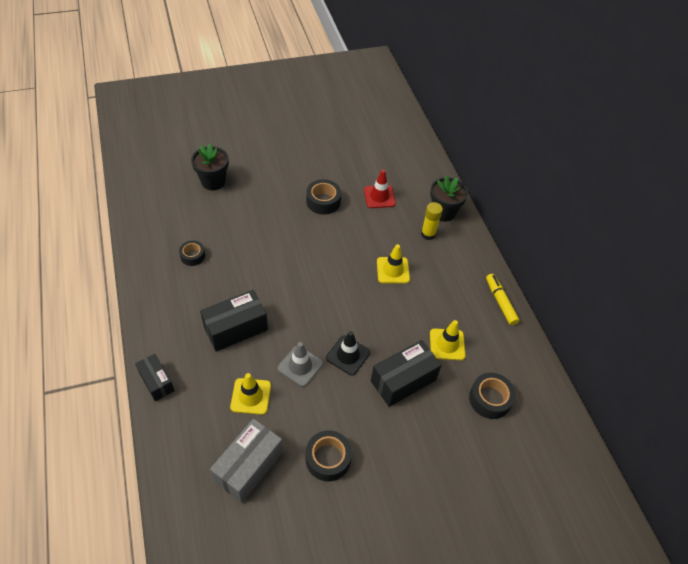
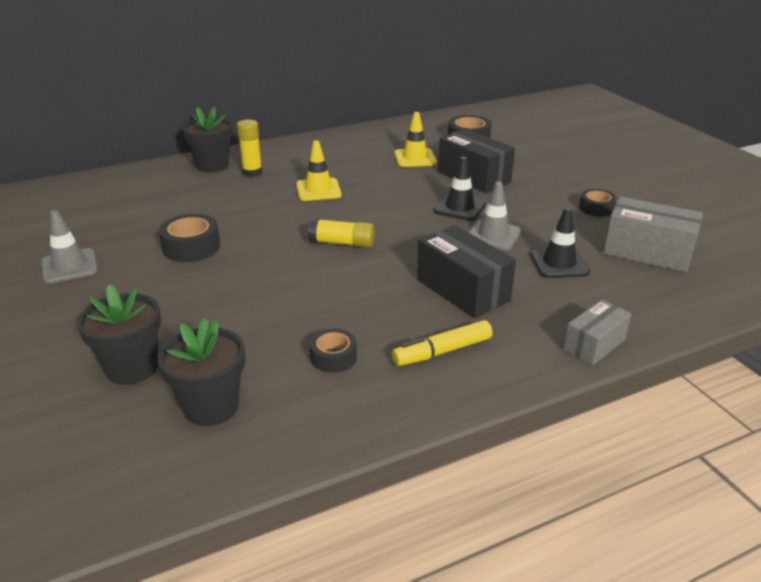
camera: 95 degrees left, 20 degrees down
(156, 382) = (594, 345): black box -> grey box
(174, 208) = (211, 407): none -> black flower pot
(251, 396) = (559, 263): yellow traffic cone -> black traffic cone
(310, 274) = (341, 243): none -> yellow glue stick
(314, 153) = (69, 266): none -> grey traffic cone
(328, 459) = (596, 208): black tape -> black tape, size x0.66
(379, 196) = (182, 206): red traffic cone -> none
(500, 302) = (347, 136): yellow marker -> yellow marker (442, 351)

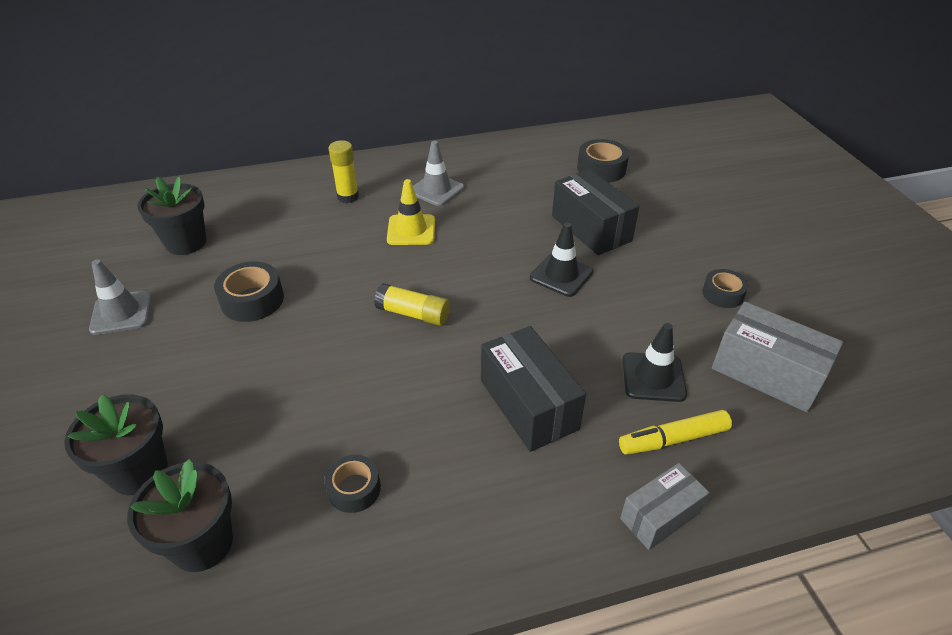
camera: 10 degrees right, 10 degrees up
(212, 165) = (309, 182): black flower pot -> black flower pot (186, 243)
(415, 158) = (532, 192): yellow traffic cone -> none
(442, 351) = (478, 498): yellow marker -> yellow marker (673, 439)
(493, 235) = (588, 323): grey traffic cone -> grey traffic cone (436, 190)

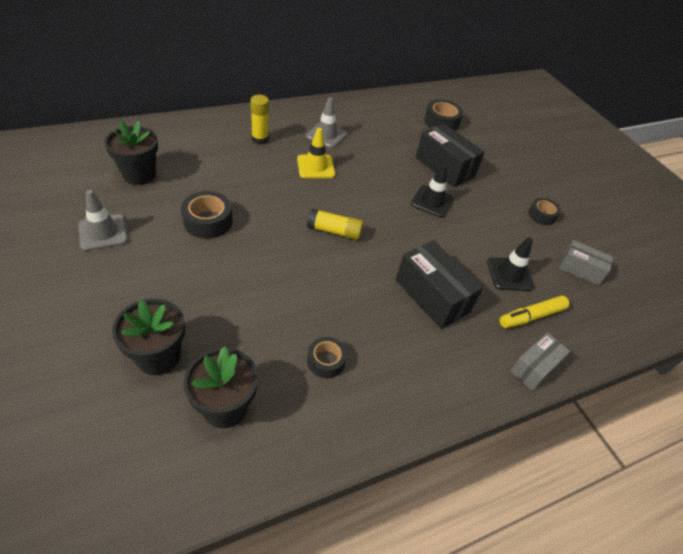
camera: 15 degrees left, 5 degrees up
(766, 373) = (580, 270): grey box -> grey box, size x0.62

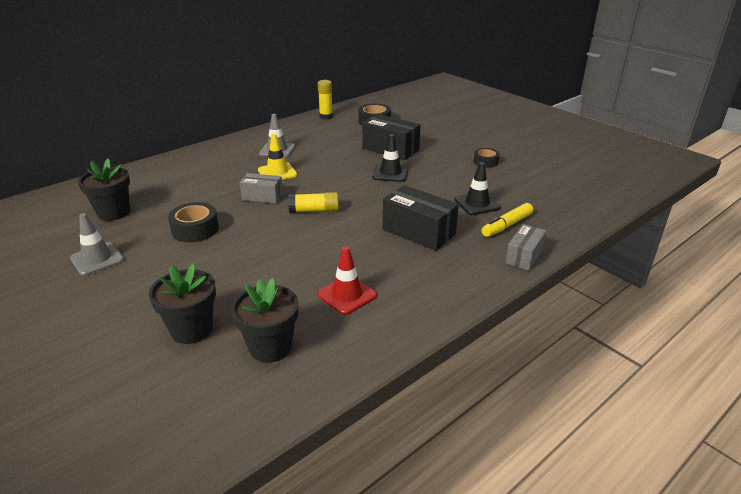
camera: 10 degrees left, 15 degrees down
(260, 139) = (217, 165): yellow glue stick -> yellow glue stick (326, 116)
(326, 361) = (347, 295): black tape -> red traffic cone
(580, 270) = (532, 188): grey box -> grey box (262, 197)

